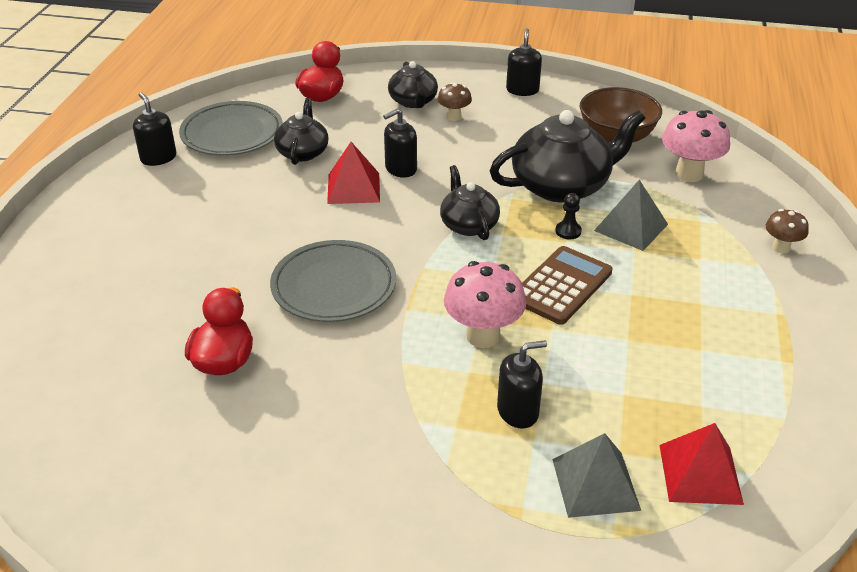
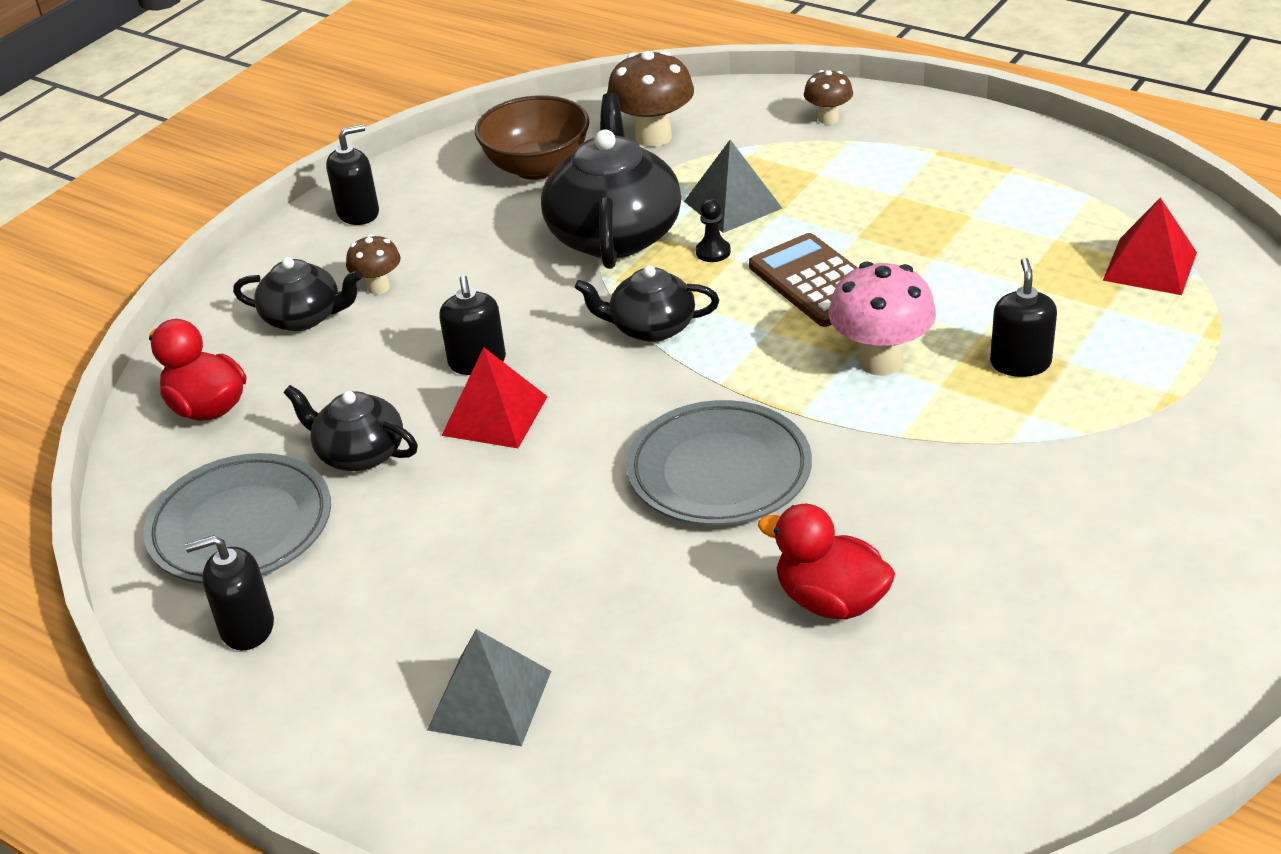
camera: 65 degrees left, 0 degrees up
(522, 90) = (358, 213): black soap dispenser -> black soap dispenser turned 120 degrees clockwise
(595, 484) = (1146, 335): grey pyramid -> grey pyramid (490, 700)
(689, 174) = (653, 137): pink mushroom -> brown mushroom

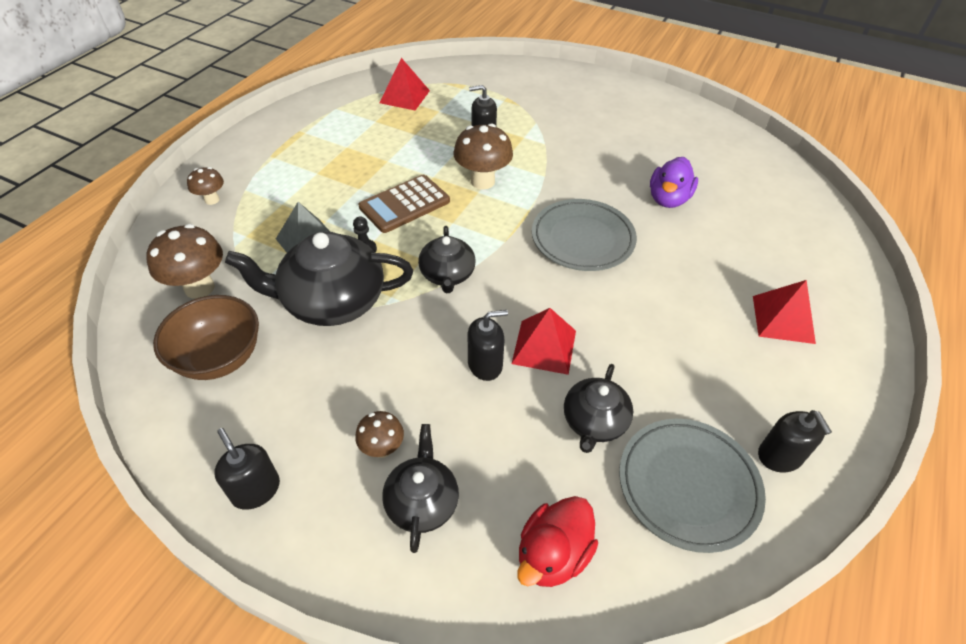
camera: 100 degrees left, 10 degrees up
(490, 700) = (783, 319): grey pyramid -> red pyramid
(830, 601) = (668, 199): red duck -> purple duck
(880, 361) = (482, 181): pink mushroom -> brown mushroom

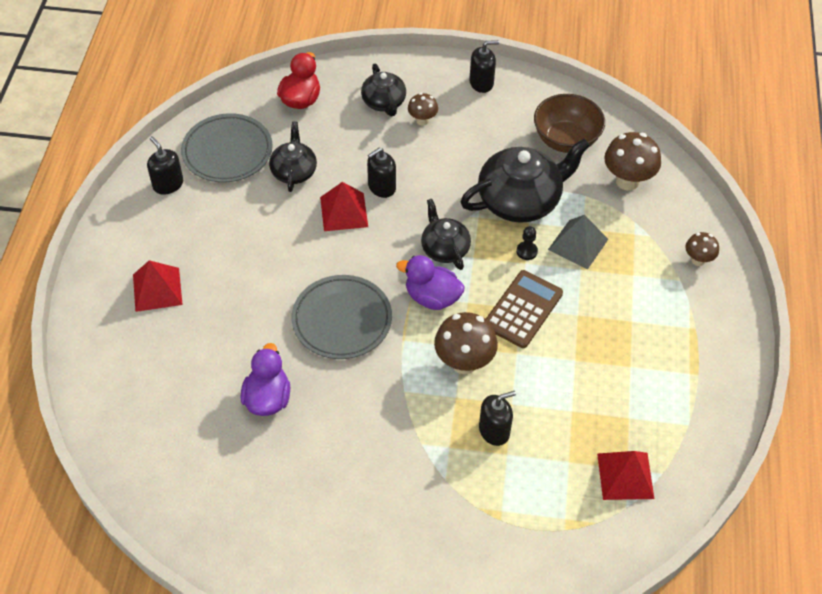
camera: 160 degrees right, 5 degrees up
(256, 490) = (481, 83): black soap dispenser -> black soap dispenser turned 45 degrees counterclockwise
(484, 235) = (432, 297): none -> purple duck

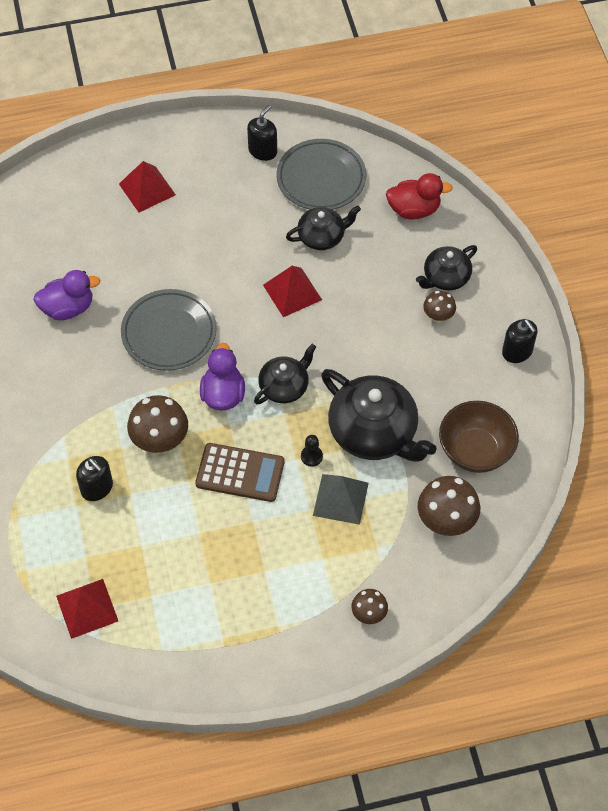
camera: 70 degrees right, 5 degrees up
(381, 187) = (336, 311): black soap dispenser -> none

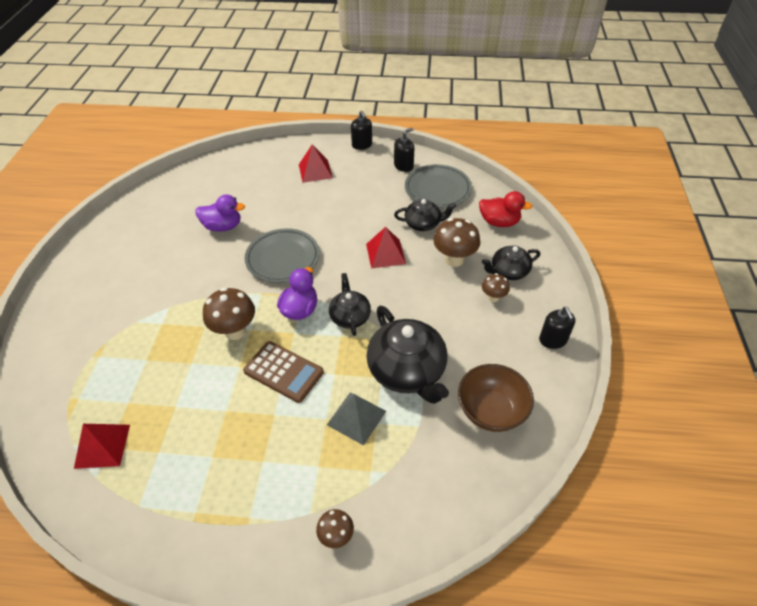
camera: 20 degrees right, 10 degrees down
(97, 488) = (169, 351): black soap dispenser -> black soap dispenser (362, 145)
(284, 386) = (350, 316): black teapot -> black teapot turned 75 degrees counterclockwise
(311, 456) = (347, 375): black pawn -> none
(446, 523) = (442, 468): brown mushroom -> brown mushroom (454, 259)

